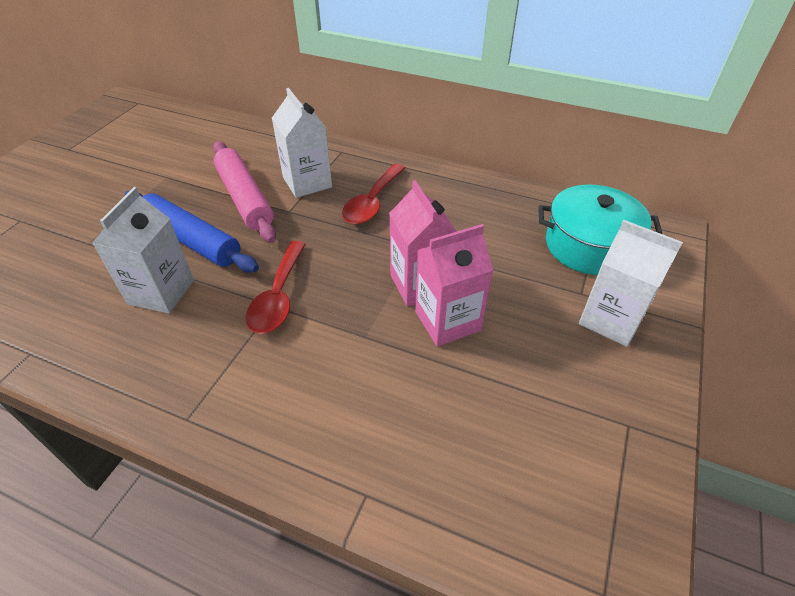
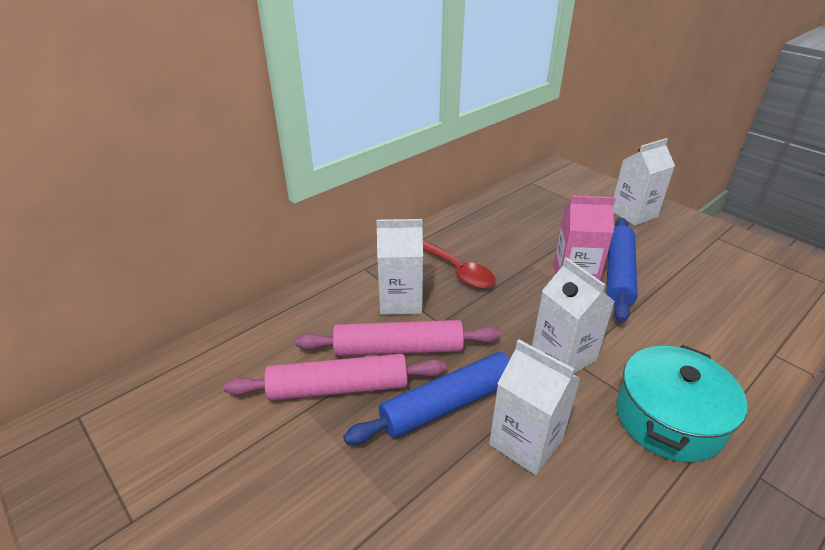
camera: 65 degrees left, 10 degrees down
(191, 183) = (338, 388): none -> pink rolling pin
(278, 297) = (563, 355): red spoon -> white carton
(447, 321) = (618, 274): pink carton -> blue rolling pin
(589, 246) = (562, 197): turquoise pot -> turquoise pot (669, 419)

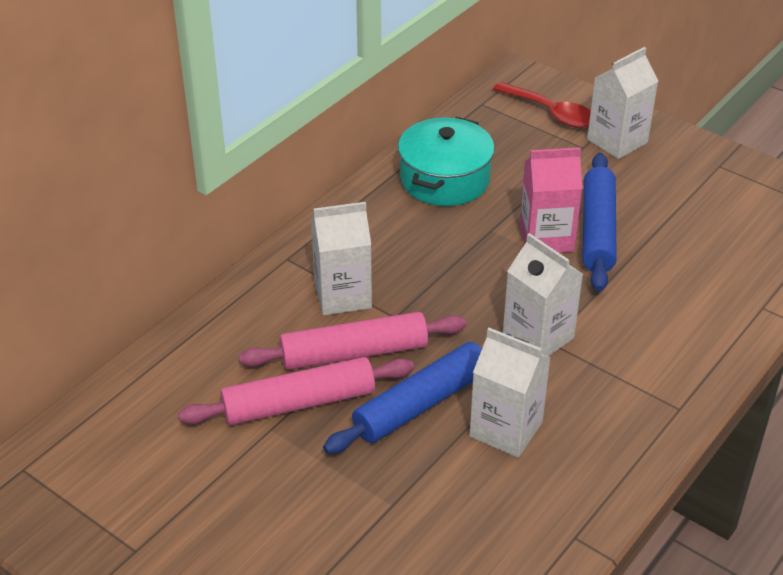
camera: 10 degrees left, 5 degrees up
(458, 271) = (404, 248): red spoon -> red spoon (551, 113)
(669, 419) = (647, 388): turquoise pot -> turquoise pot (445, 179)

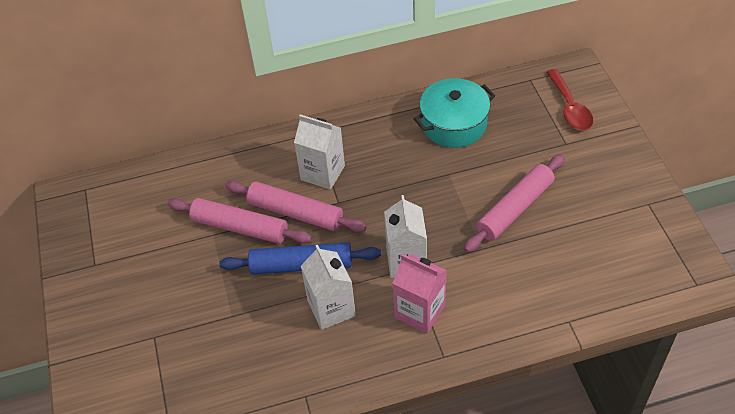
camera: 40 degrees right, 10 degrees up
(546, 238) = (476, 197): pink carton -> pink carton (420, 311)
(597, 230) = (514, 209): blue rolling pin -> pink rolling pin
(617, 141) = (594, 150): white carton -> none

